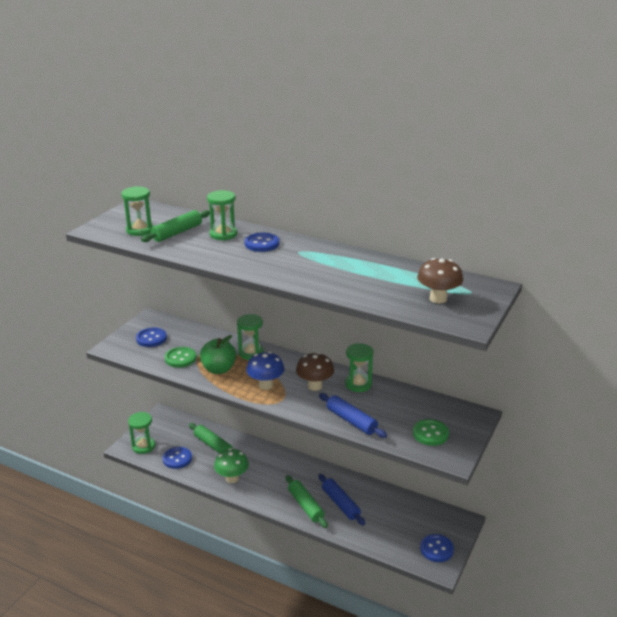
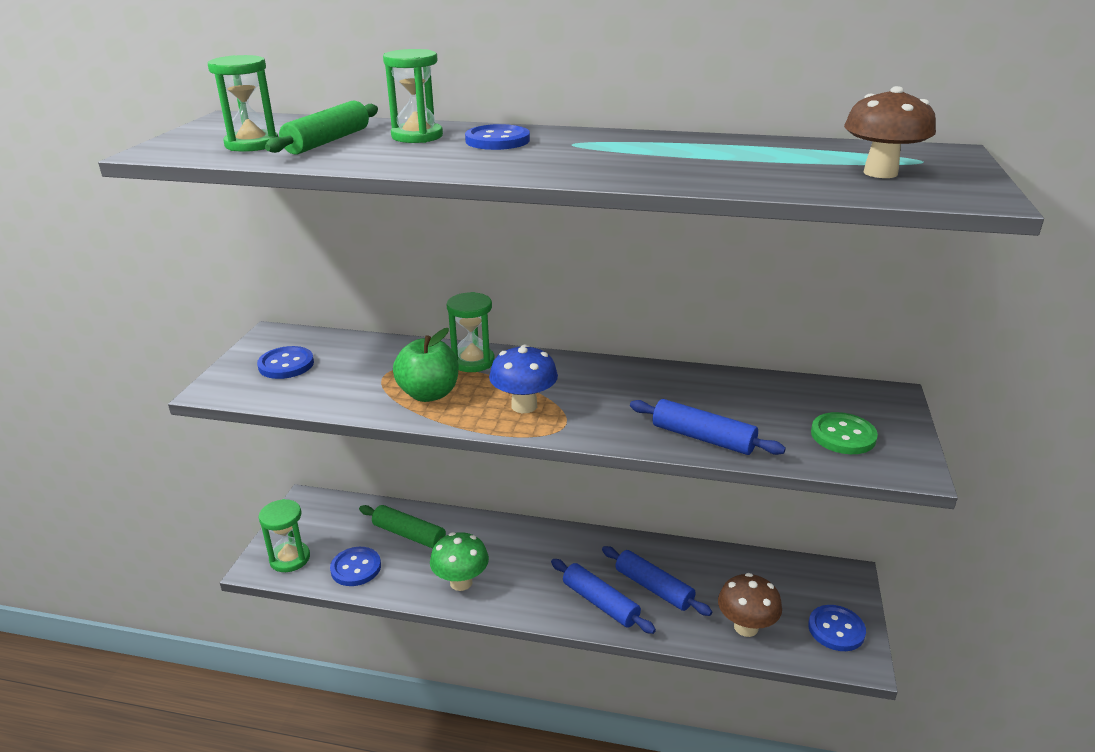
camera: 15 degrees left, 0 degrees up
(180, 358) = (352, 387): green button -> none
(305, 505) = (600, 603): green rolling pin -> blue rolling pin
(314, 386) = (608, 394): brown mushroom -> brown mushroom (746, 627)
(358, 384) = (676, 381): green hourglass -> none

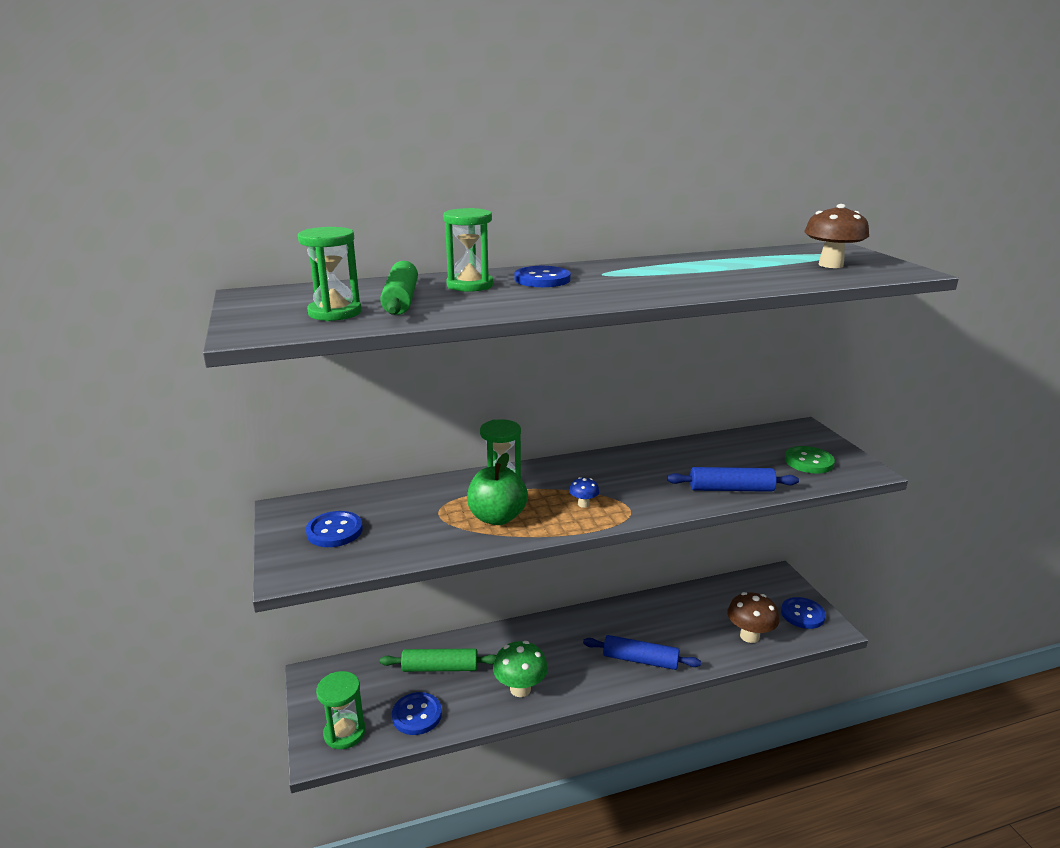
camera: 30 degrees left, 5 degrees down
(524, 406) = (583, 504): blue mushroom -> blue mushroom, size x0.51
(654, 588) = (667, 633): blue rolling pin -> none

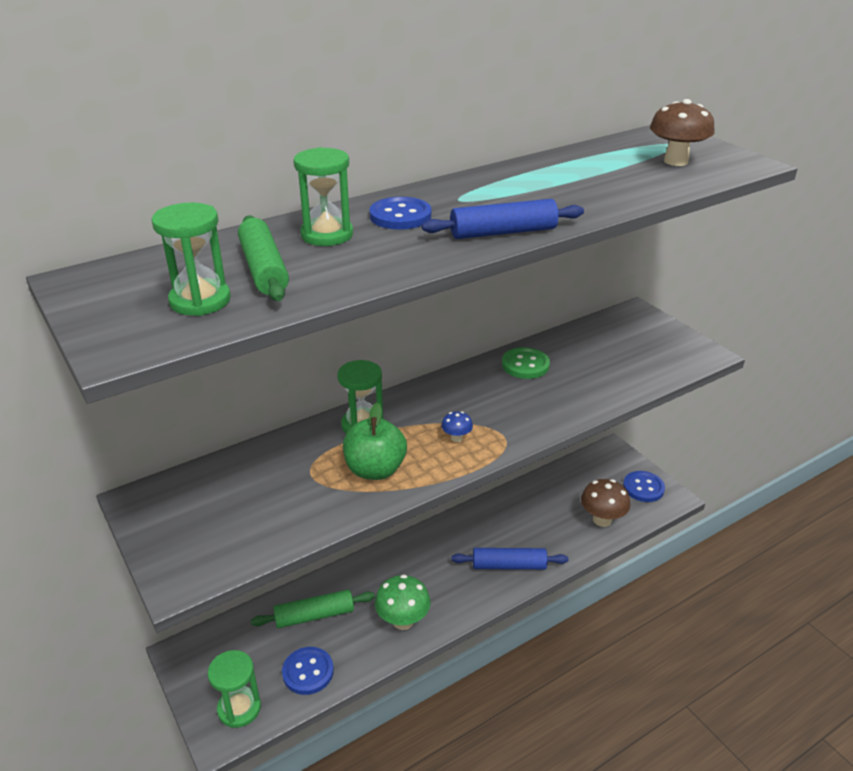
camera: 15 degrees left, 10 degrees up
(334, 531) = (207, 518): blue button -> none
(731, 489) = (591, 396): blue rolling pin -> blue rolling pin (503, 232)
(809, 461) = (652, 351): green button -> green button (525, 365)

